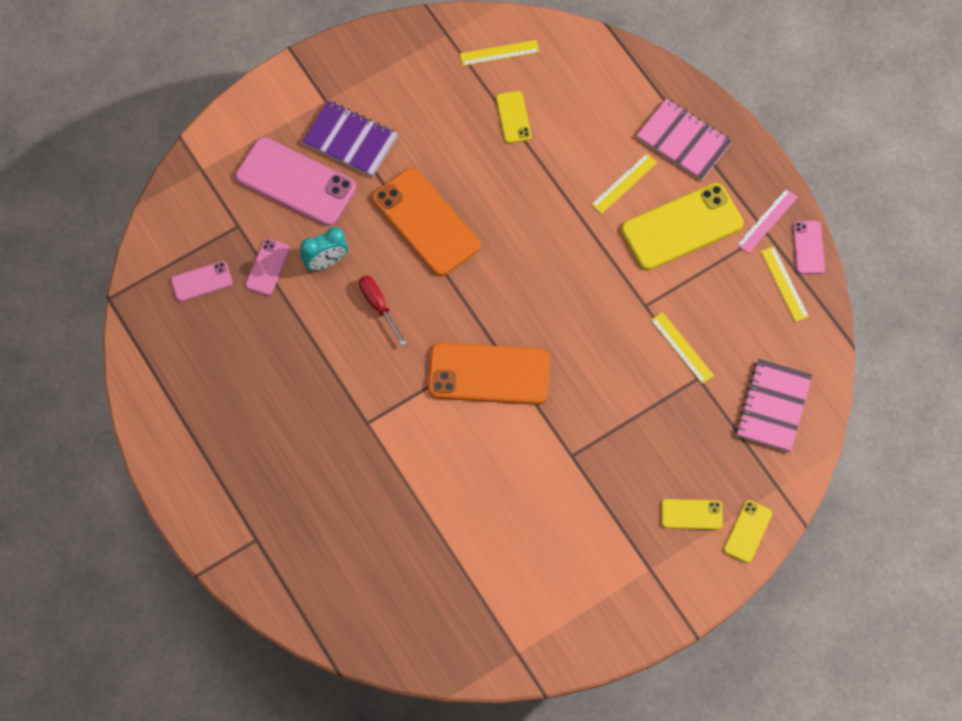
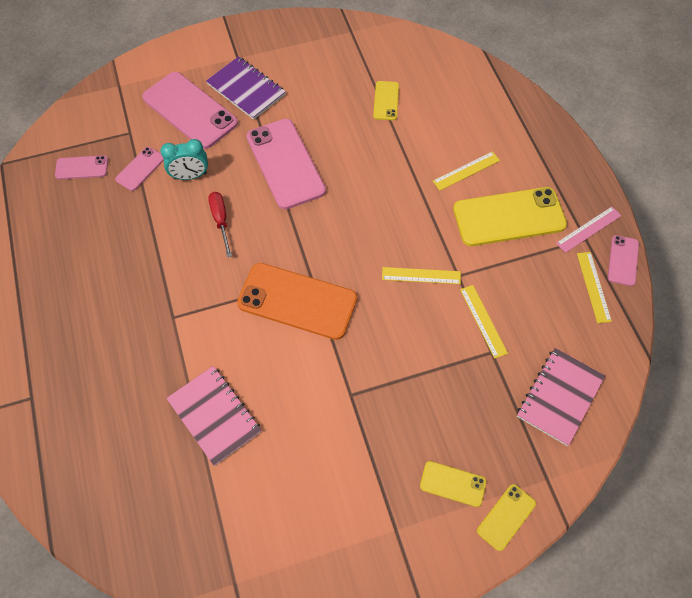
camera: 15 degrees right, 5 degrees down
(426, 222) = (285, 164): orange phone -> pink phone
(499, 53) = (389, 52): yellow ruler -> yellow ruler (421, 275)
(683, 141) = (527, 149): pink notebook -> pink notebook (214, 416)

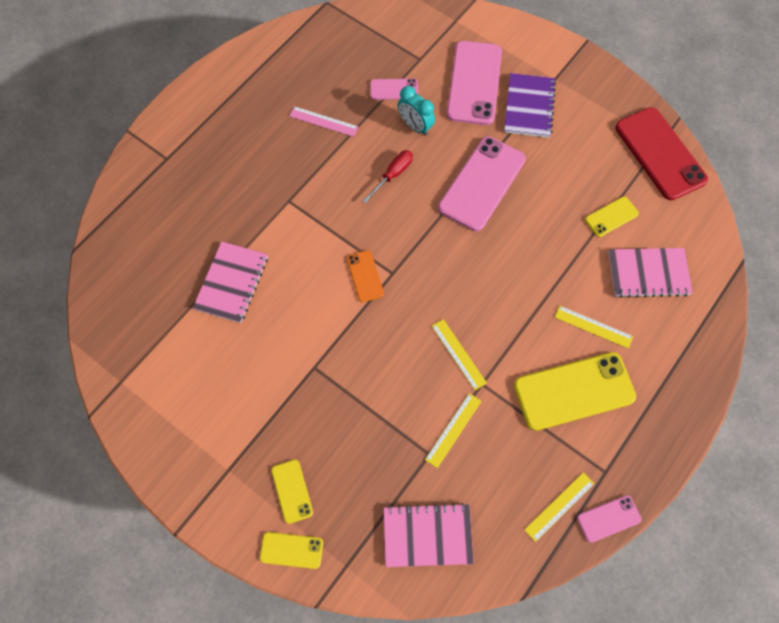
camera: 55 degrees right, 5 degrees up
(82, 168) = (363, 52): pink phone -> none
(297, 301) = (365, 276): orange phone -> orange phone, size x0.50
(360, 39) = (659, 154): none -> red phone
(450, 109) = (648, 273): none -> pink notebook
(509, 217) = (574, 391): yellow phone -> yellow phone turned 60 degrees counterclockwise
(588, 229) = (618, 469): pink ruler -> pink ruler (323, 121)

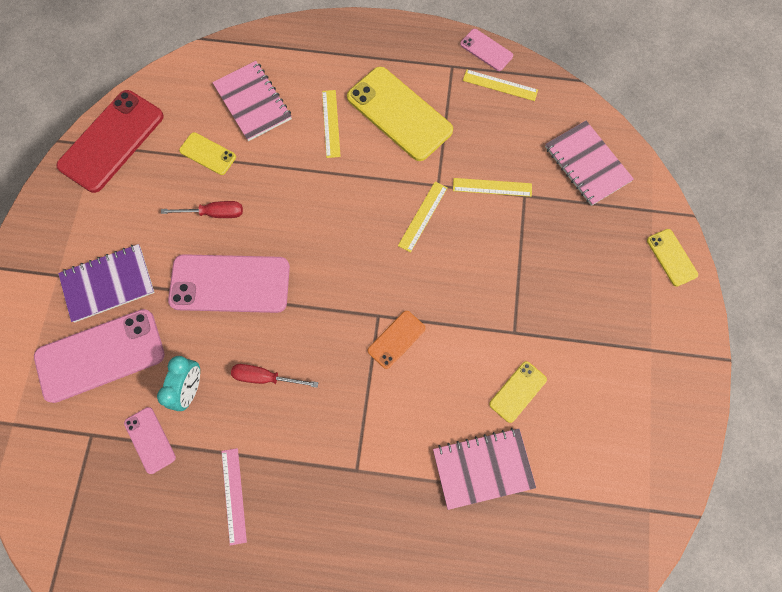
camera: 120 degrees left, 5 degrees up
(292, 491) = (629, 285): yellow phone -> yellow phone (518, 392)
(551, 198) = (214, 213): none -> red screwdriver

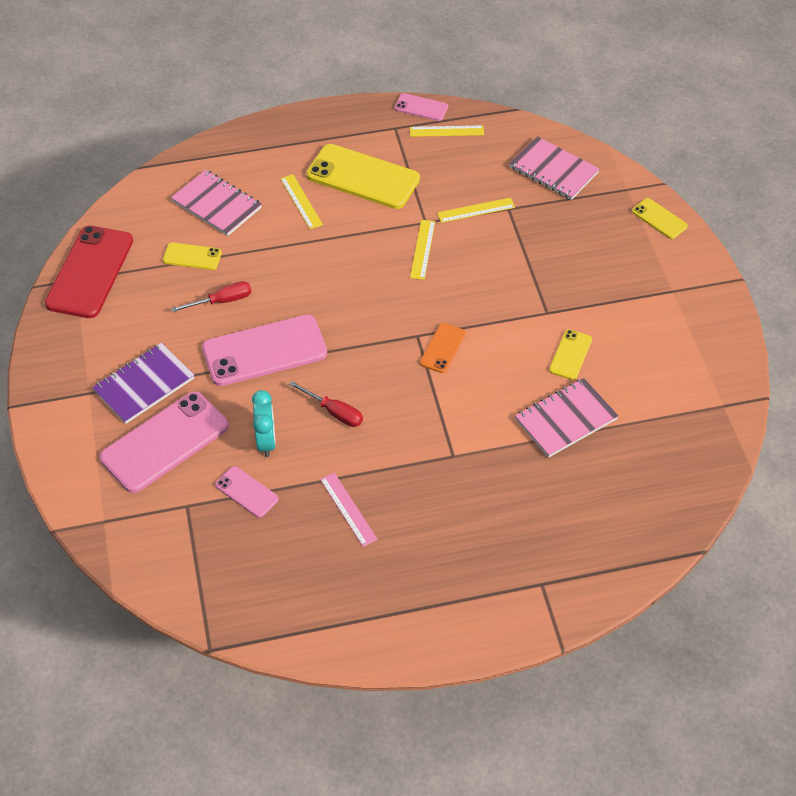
camera: 20 degrees left, 20 degrees down
(265, 377) = (334, 412): red screwdriver -> red screwdriver turned 135 degrees counterclockwise

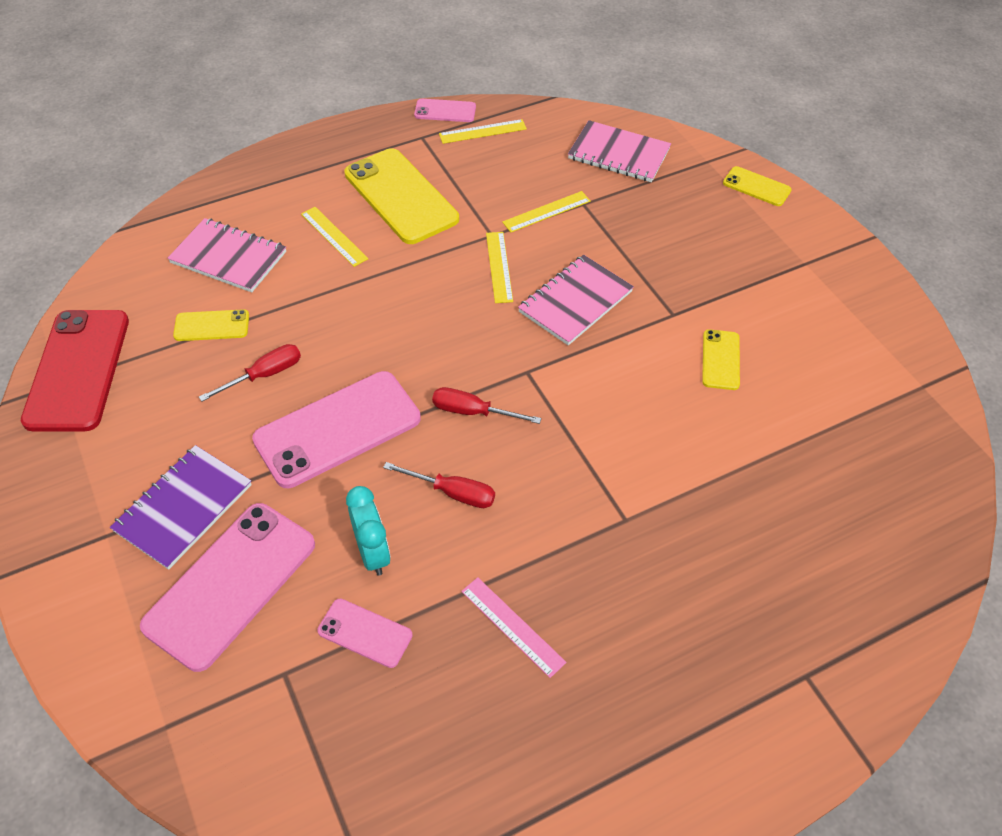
camera: 15 degrees left, 0 degrees up
(363, 177) = (401, 196): yellow phone -> yellow phone turned 45 degrees clockwise
(367, 358) = (473, 412): none -> red screwdriver
(442, 348) = (564, 381): orange phone -> none
(566, 419) = (747, 441): pink notebook -> pink notebook (575, 302)

